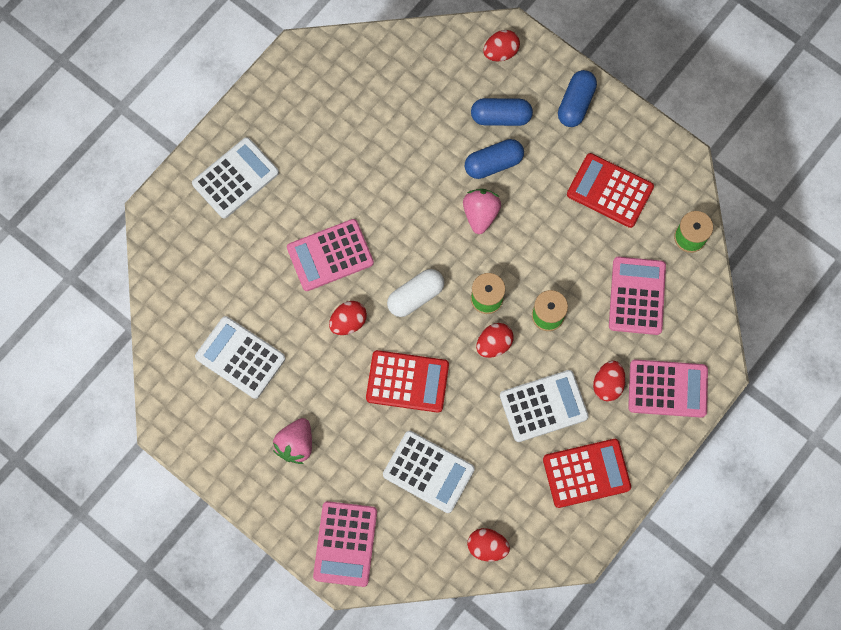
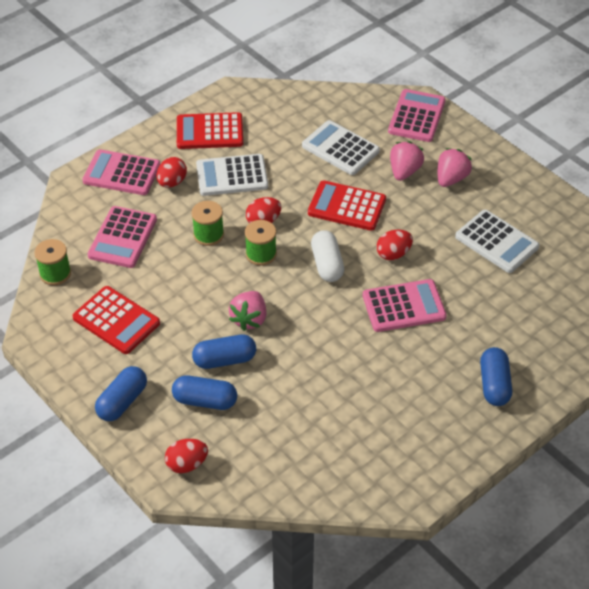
camera: 170 degrees left, 25 degrees down
(235, 178) = (494, 384): white calculator -> blue capsule
(350, 447) = (404, 171): none -> pink strawberry
(415, 296) = (327, 264): white capsule -> white capsule turned 75 degrees counterclockwise
(487, 547) = (303, 101): red egg -> none

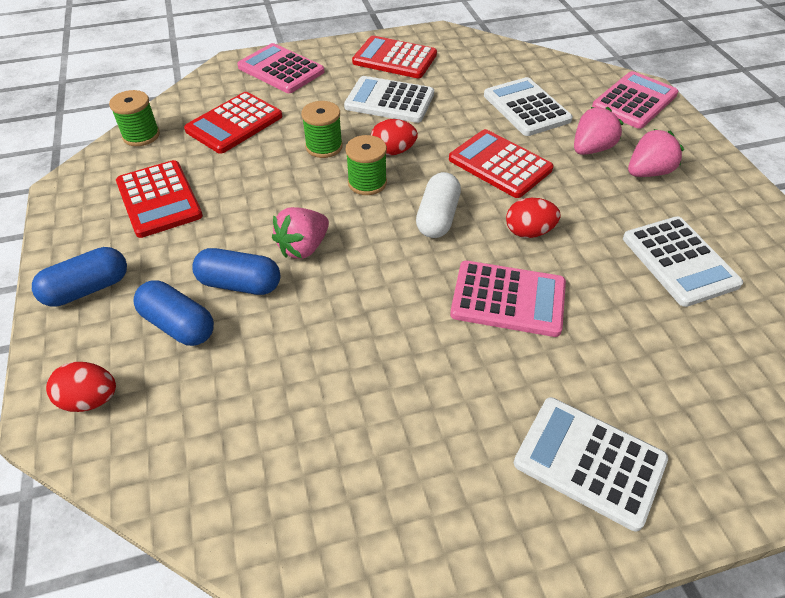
camera: 25 degrees right, 0 degrees up
(122, 238) = (234, 123): pink calculator -> red calculator
(172, 182) = (323, 90): red egg -> none
(494, 384) = (589, 461): blue capsule -> white calculator

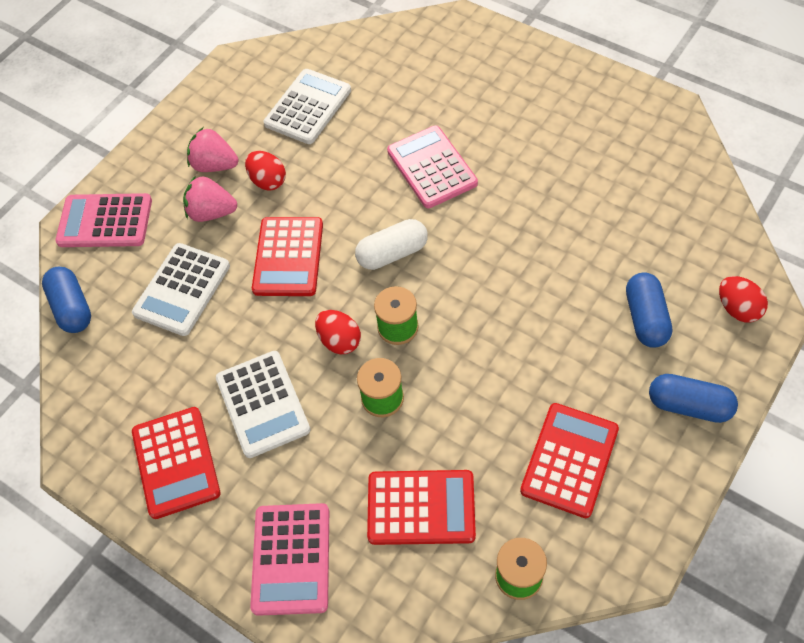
camera: 125 degrees left, 10 degrees up
(240, 284) = (578, 316): blue capsule -> blue capsule (72, 308)
(303, 247) = (507, 309): pink strawberry -> none
(529, 232) = (355, 193): red egg -> red egg (268, 181)
(589, 461) = (508, 76): white calculator -> none

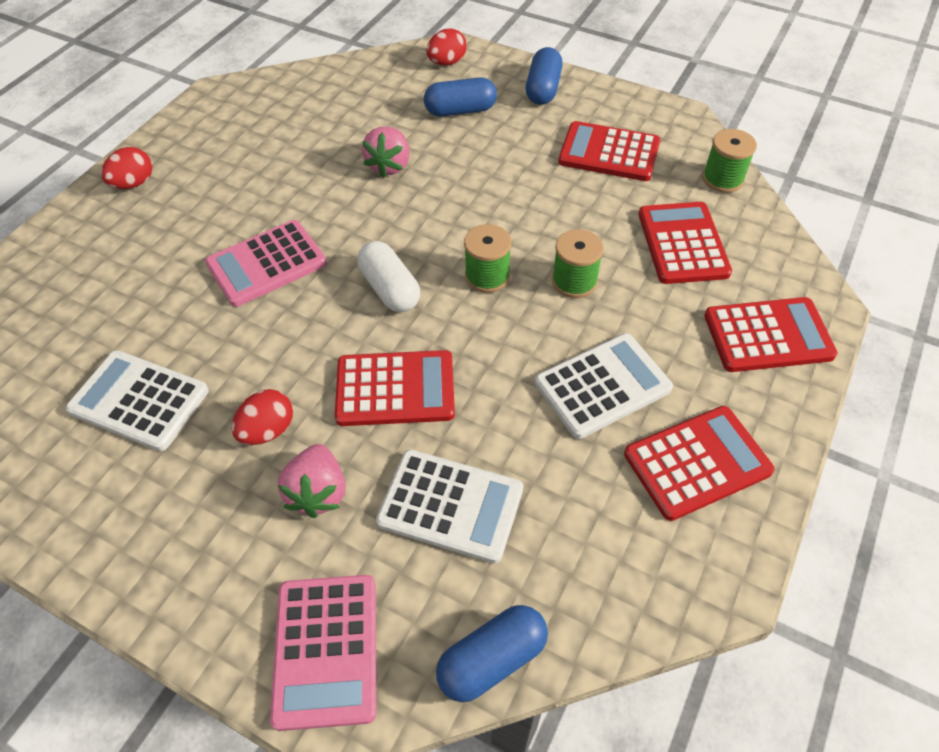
camera: 100 degrees left, 5 degrees down
(215, 165) = (229, 504): pink strawberry -> pink strawberry (389, 166)
(291, 559) = (768, 336): pink calculator -> red calculator
(339, 341) = (510, 324): red egg -> red egg (134, 183)

